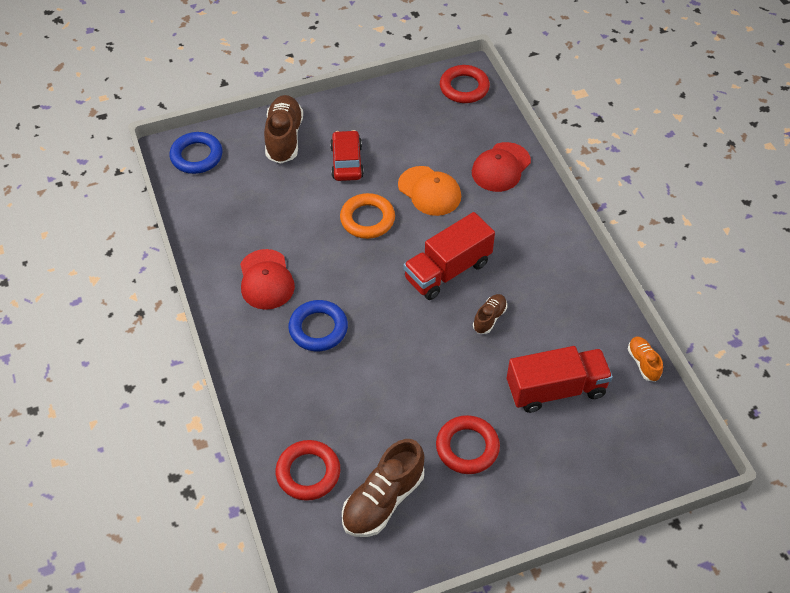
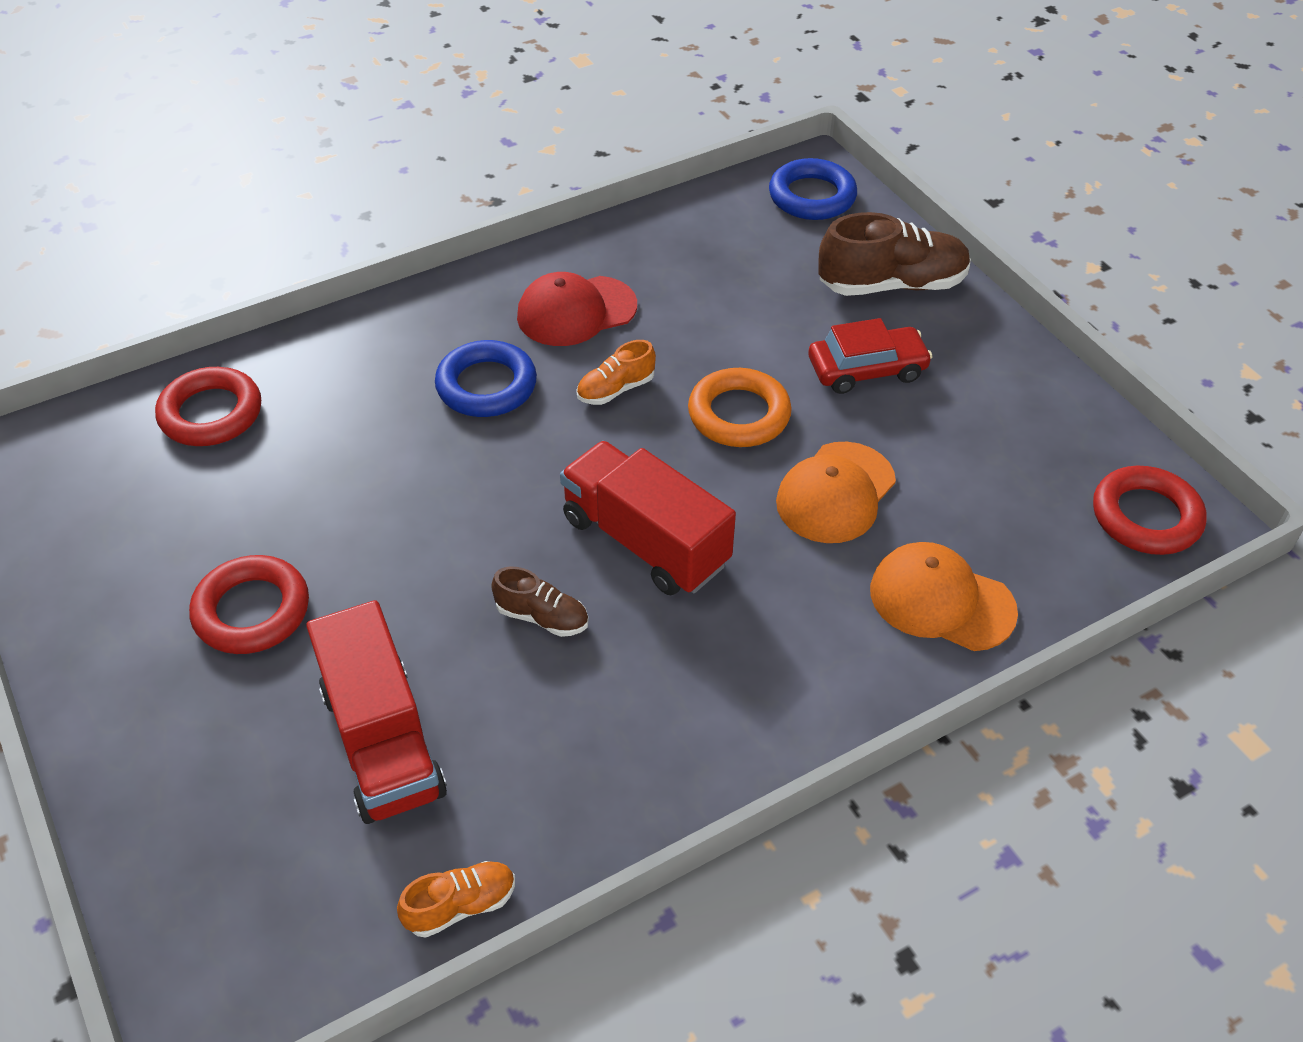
camera: 80 degrees right, 5 degrees down
(336, 269) = (616, 389): none -> orange shoe
(383, 500) = (155, 509): brown shoe -> none
(501, 167) = (941, 600): red cap -> orange cap

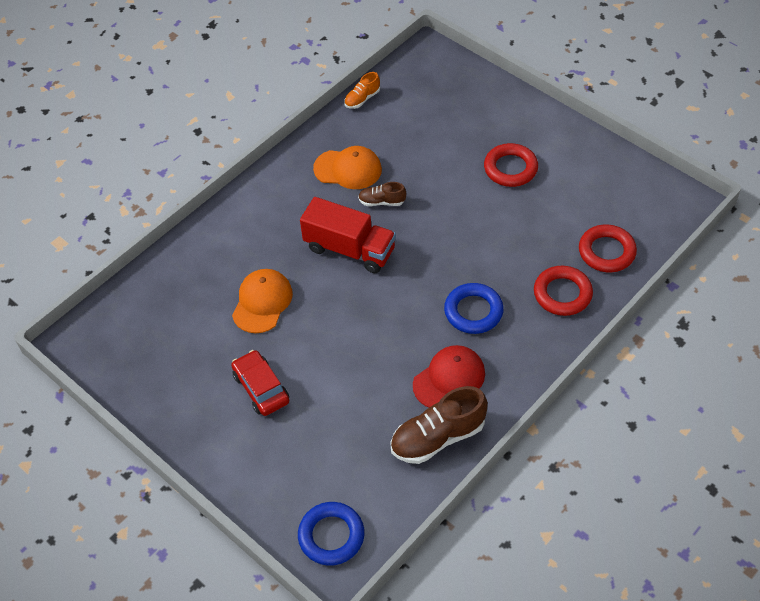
camera: 165 degrees right, 5 degrees up
(383, 741) = (422, 138): red truck -> none
(616, 389) = (401, 330): orange shoe -> none
(739, 414) = (326, 335): orange ring -> none
(867, 369) = (261, 388): red car -> red car turned 90 degrees clockwise
(891, 285) = (258, 463): brown shoe -> brown shoe (438, 437)
(941, 600) = (200, 261): orange cap -> orange cap (348, 169)
(1146, 517) = (98, 335): red ring -> red ring (562, 294)

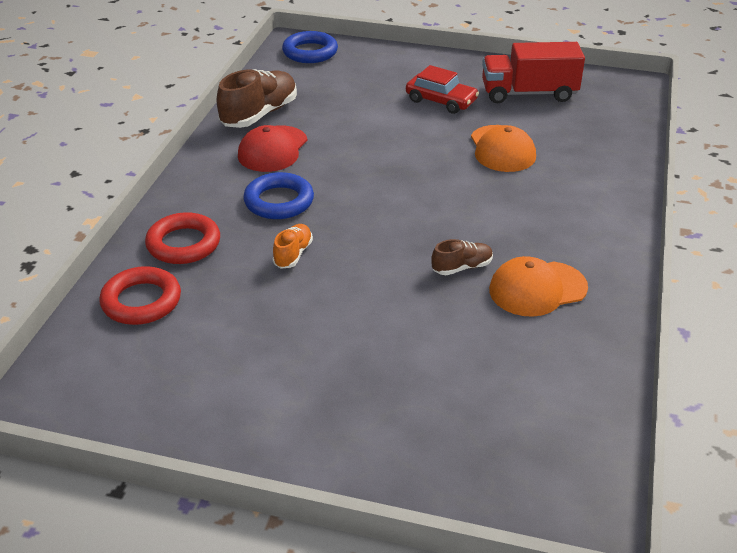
camera: 150 degrees right, 15 degrees down
(349, 249) = (456, 213): red truck -> red truck (529, 93)
(362, 99) = (611, 388): orange shoe -> orange shoe (293, 254)
(510, 168) = (320, 361): red ring -> none

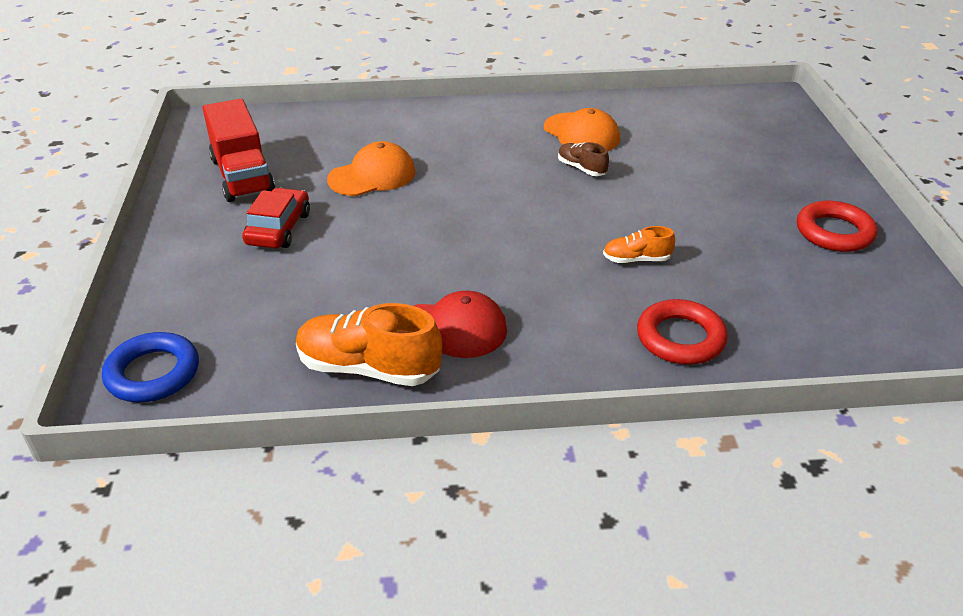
camera: 110 degrees left, 0 degrees up
(141, 301) = (787, 334): red ring -> red ring (834, 232)
(259, 114) = (368, 368): brown shoe -> orange shoe
(279, 201) = (556, 293): blue ring -> none

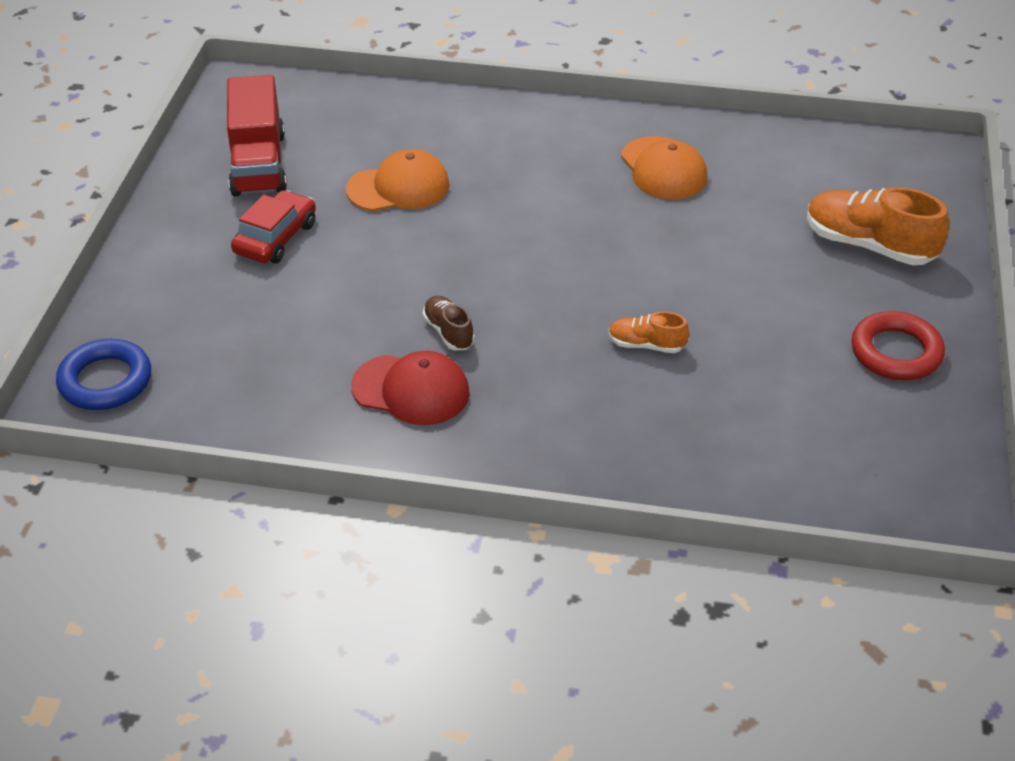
camera: 15 degrees right, 5 degrees up
(368, 368) = (312, 416): orange shoe -> orange shoe (869, 245)
(581, 168) = (640, 217): brown shoe -> brown shoe (448, 332)
(680, 338) = (646, 446): red ring -> none

